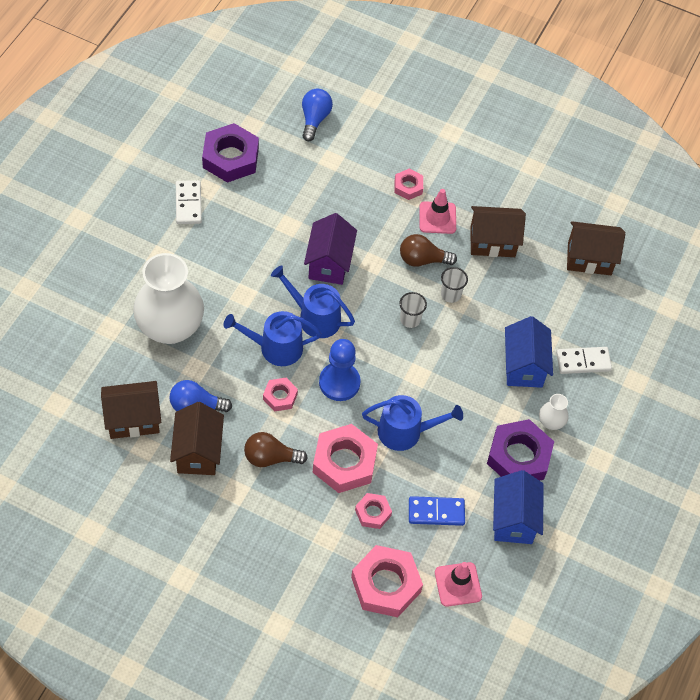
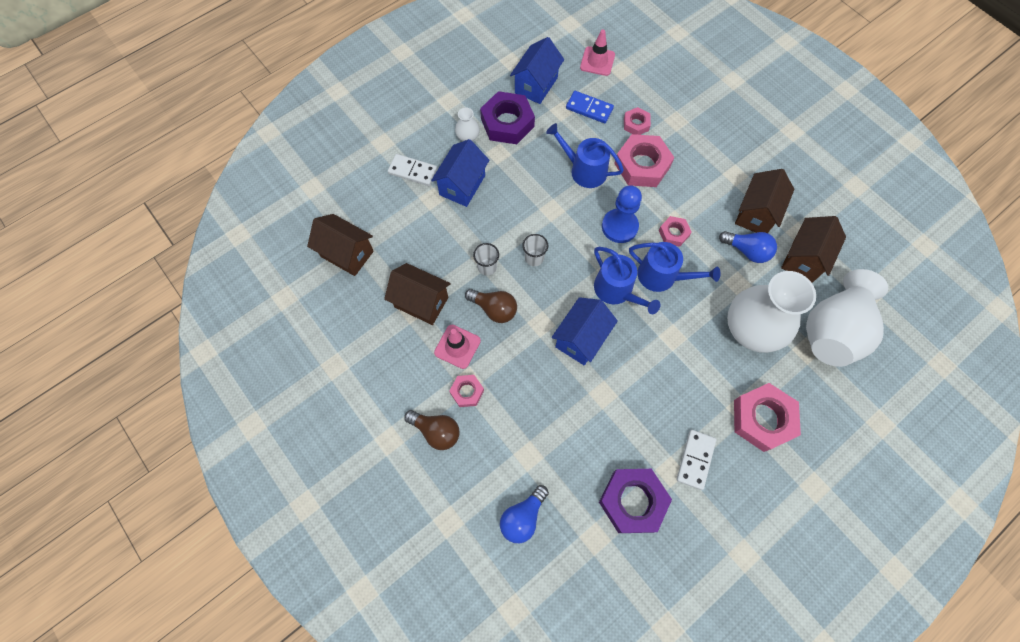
camera: 150 degrees left, 10 degrees up
(88, 355) = (832, 330): none -> white vase
(133, 419) = (803, 259): brown house -> brown house turned 75 degrees counterclockwise
(270, 458) = (699, 189): brown light bulb -> brown light bulb (436, 431)
(329, 263) = (581, 338): purple house -> blue house
(386, 584) = (647, 78): pink nut -> pink nut (762, 419)

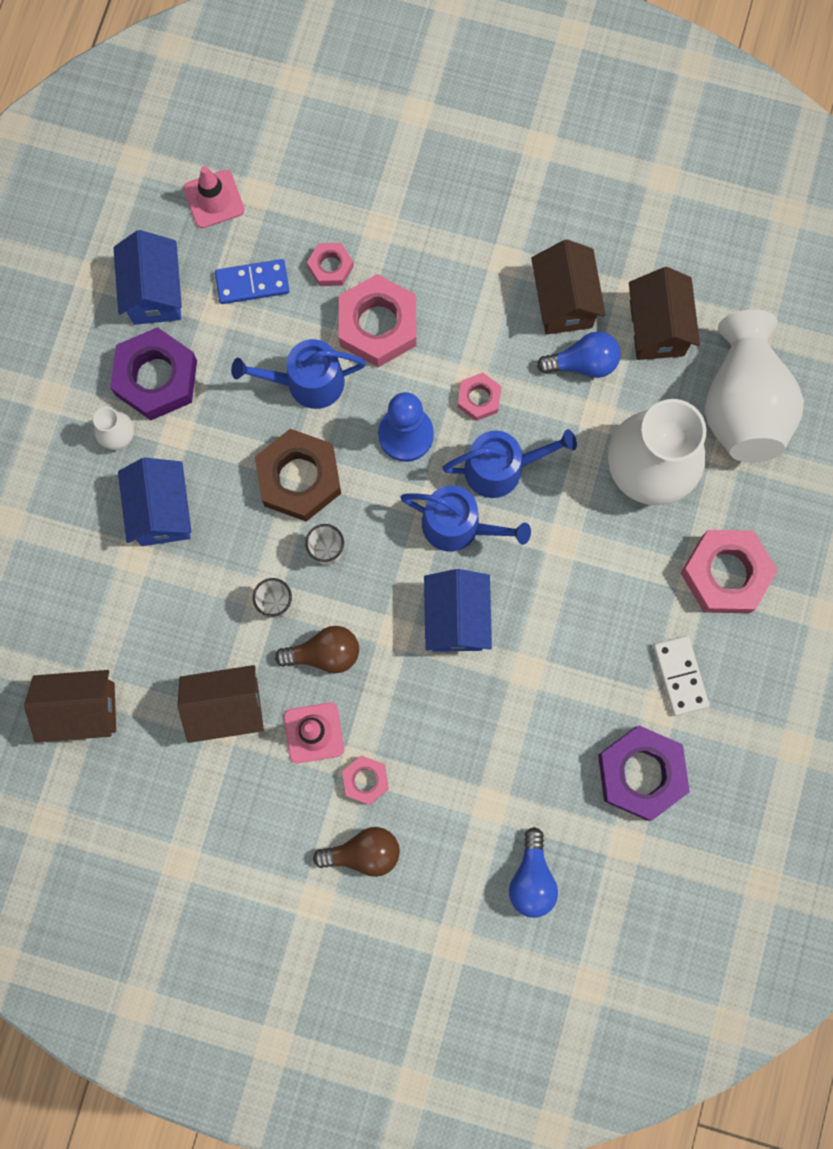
camera: 35 degrees left, 10 degrees up
(413, 171) = (81, 536): white domino -> none
(545, 213) = (299, 478): none -> brown nut

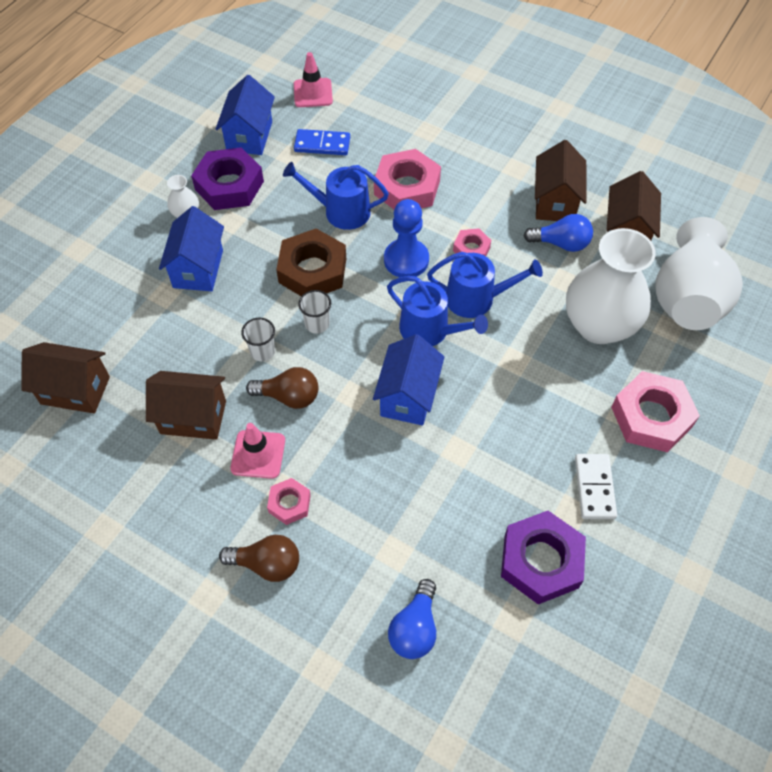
camera: 15 degrees right, 20 degrees down
(330, 267) = (383, 146): pink nut -> none

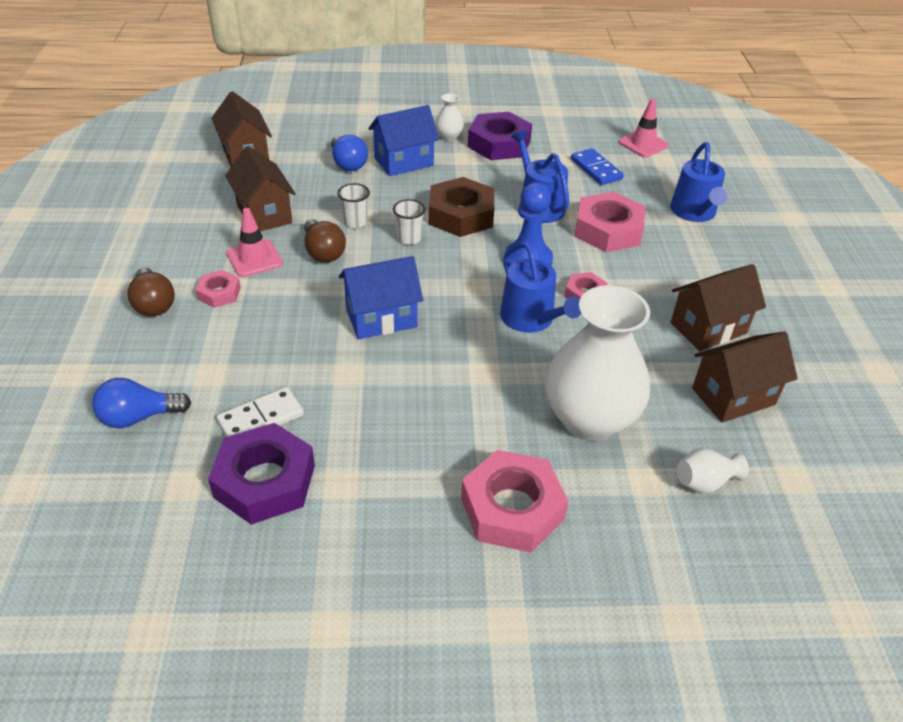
camera: 55 degrees right, 15 degrees down
(249, 136) = (558, 133): blue house -> none
(429, 330) = (465, 304): blue watering can -> blue watering can (694, 212)
(561, 243) = (661, 352): blue light bulb -> blue light bulb (348, 164)
(594, 487) = (382, 492): white domino -> white domino (261, 418)
(687, 298) = (704, 482): white vase -> white vase, size x0.42

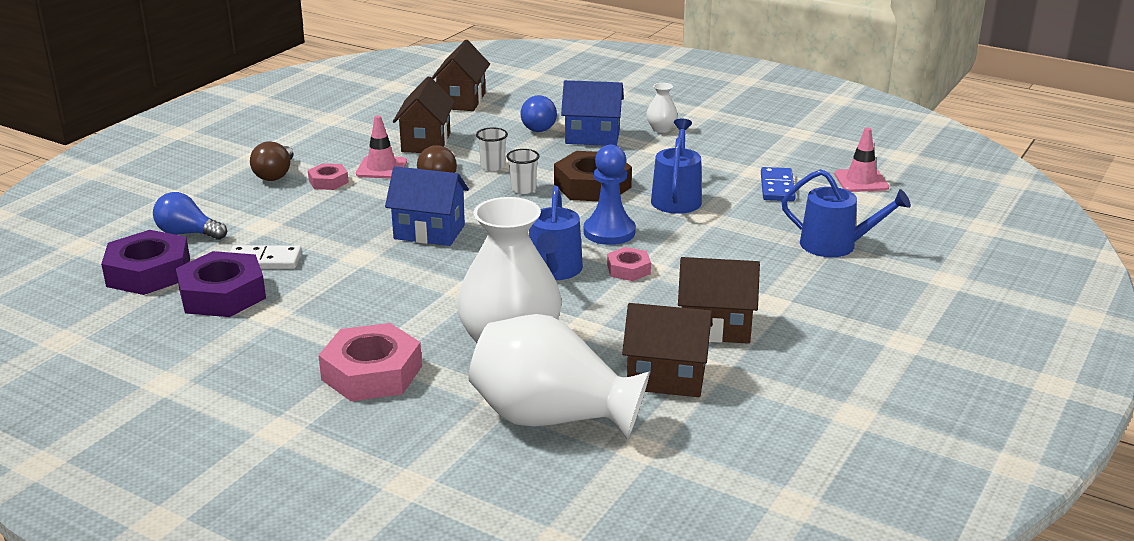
camera: 35 degrees right, 15 degrees down
(499, 144) = (703, 145): purple nut -> purple nut (148, 272)
(608, 230) = (720, 233): pink nut -> none
(694, 212) = (835, 245): blue watering can -> blue watering can turned 105 degrees counterclockwise
(704, 482) = (552, 418): white vase -> white vase, size x2.39

